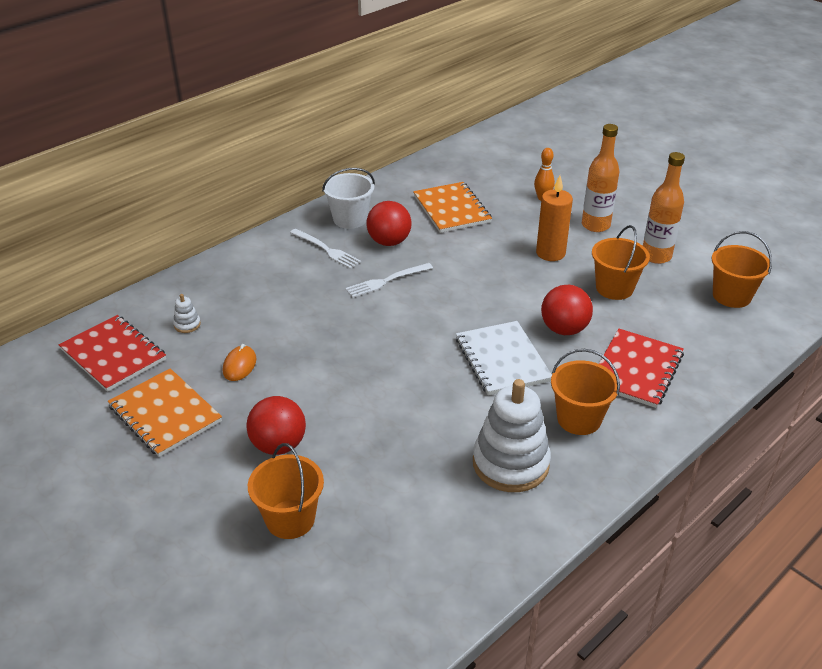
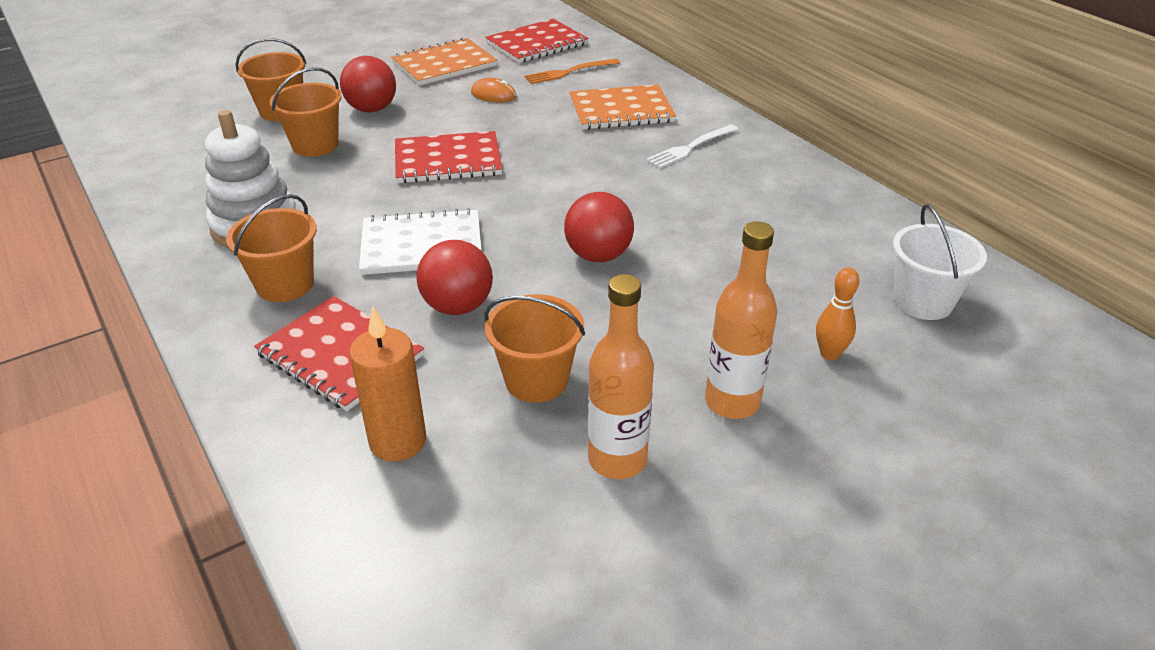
camera: 100 degrees right, 0 degrees up
(187, 325) = (568, 72): white stacking toy -> orange fork
(350, 219) = (763, 167): white bucket -> white bucket (922, 301)
(373, 371) = (448, 160): none -> red notebook
(386, 281) = (612, 181): white fork -> none
(389, 242) = (703, 191): red ball -> red ball (598, 255)
(451, 209) = (789, 251): orange notebook -> orange notebook (621, 110)
(550, 253) = (650, 330): orange candle -> orange candle (398, 441)
(731, 296) = (463, 533): orange bucket -> orange bucket (315, 145)

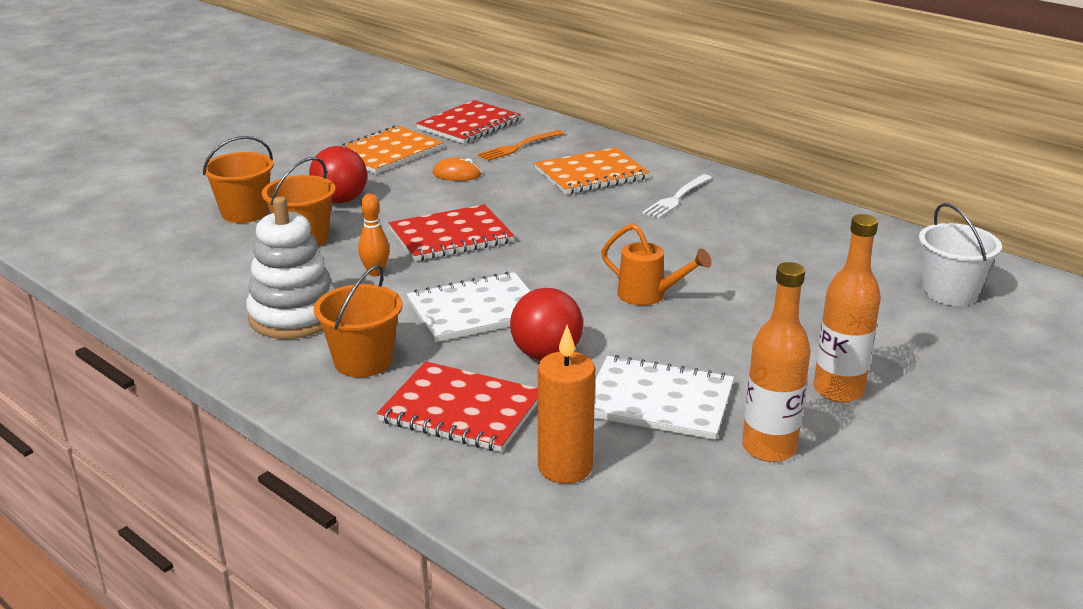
camera: 15 degrees left, 10 degrees down
(536, 380) = (658, 401): orange bucket -> white notebook
(598, 255) = (649, 296): red ball -> orange watering can
(829, 354) = (896, 342): orange bowling pin -> orange bowling pin (375, 272)

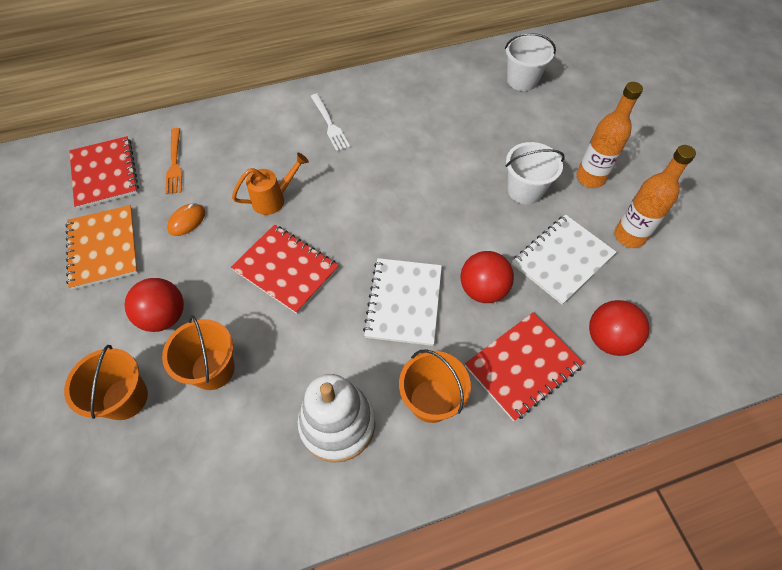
camera: 60 degrees left, 30 degrees up
(375, 272) = (307, 341): orange bowling pin -> none
(451, 236) = (286, 269): red notebook -> red notebook turned 60 degrees counterclockwise
(565, 467) = (608, 339): orange candle -> red ball
(591, 174) = (257, 147): orange notebook -> none
(649, 296) = (444, 203): orange watering can -> orange watering can (274, 199)
(744, 344) = (525, 190): none -> white bucket

